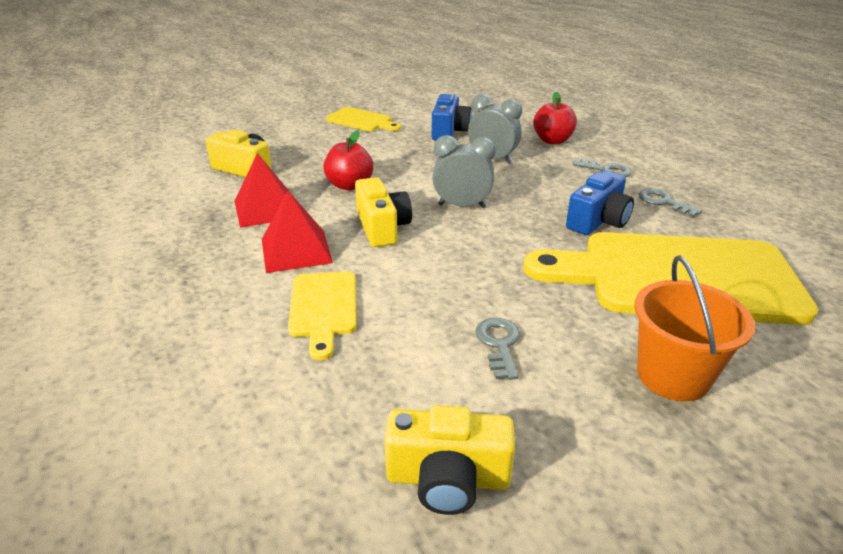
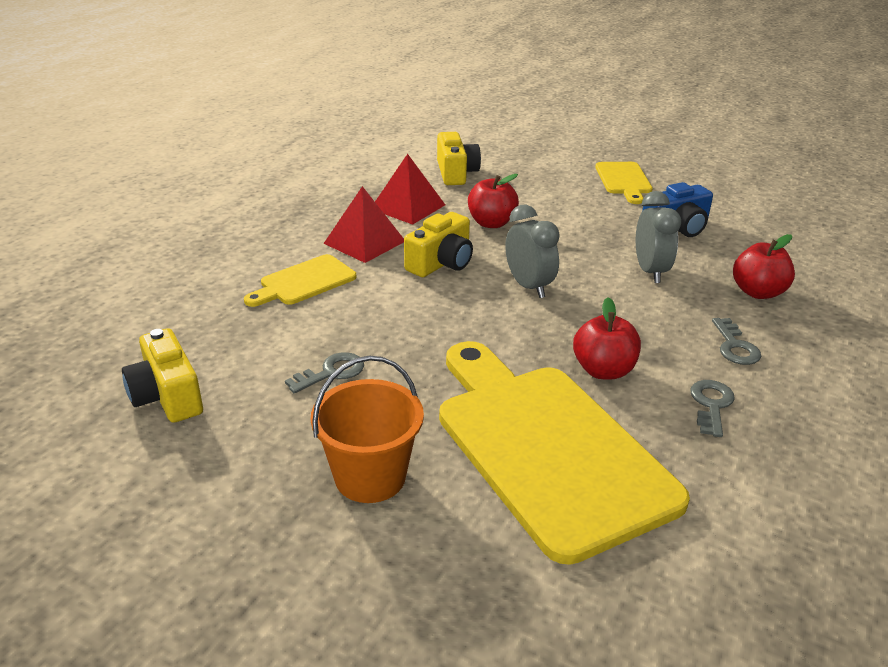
camera: 55 degrees right, 0 degrees up
(598, 221) = (603, 370): blue camera -> red apple

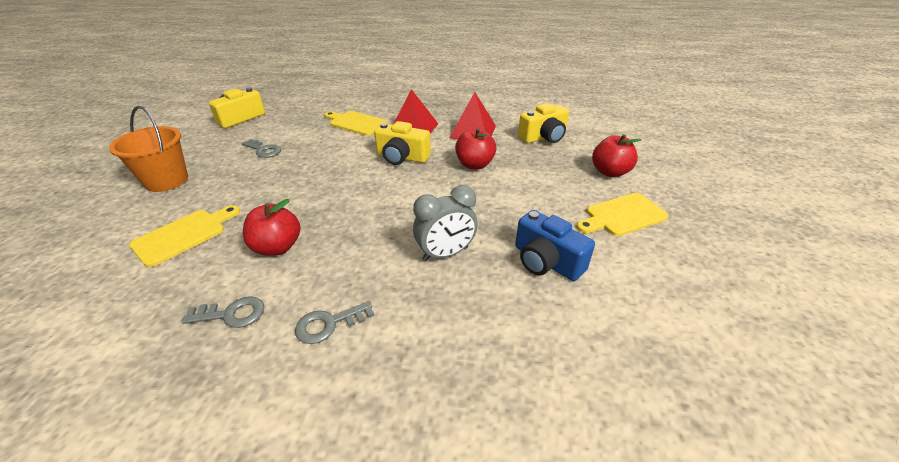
camera: 70 degrees right, 5 degrees up
(529, 286) = (387, 196): grey clock -> none
(547, 447) = (184, 235): yellow cutting board -> yellow cutting board, size x0.47
(758, 292) = (444, 336): red apple -> red apple (610, 172)

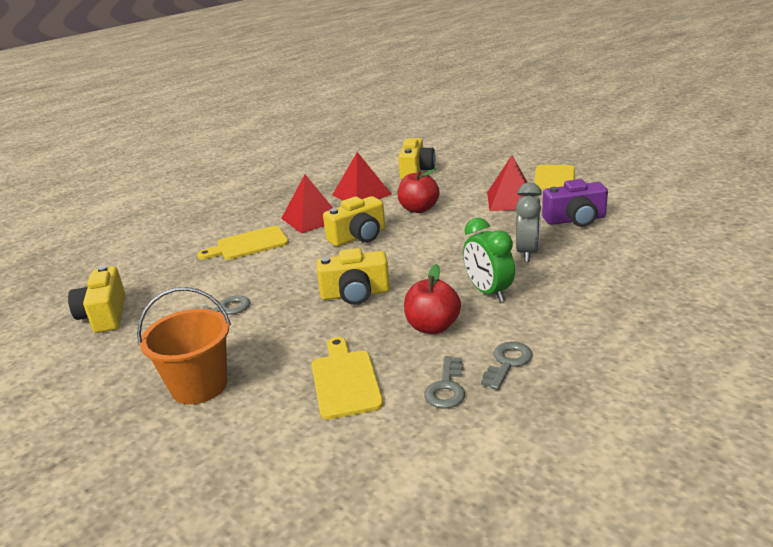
camera: 50 degrees left, 10 degrees down
(311, 191) = (355, 294): none -> yellow camera
(329, 324) = (562, 318): grey key -> grey key (446, 387)
(352, 256) = (488, 292): none -> green clock
(544, 205) = (511, 200): none -> red pyramid
(546, 261) = (575, 220): blue camera -> purple camera
(610, 172) = (498, 166): red apple -> none

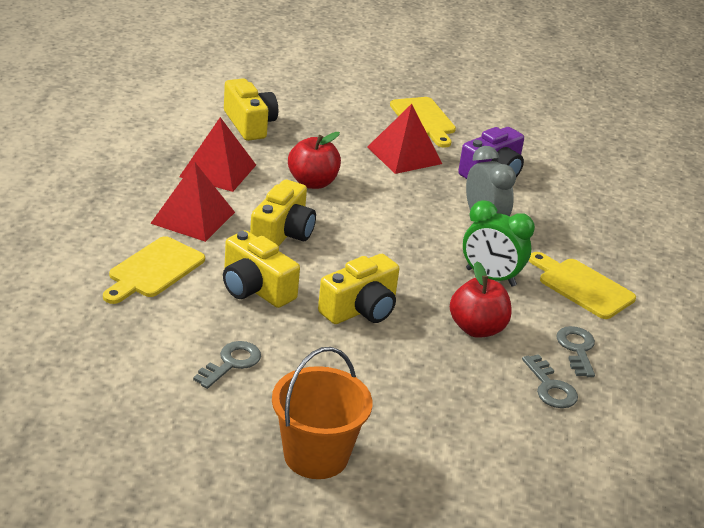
camera: 40 degrees left, 5 degrees up
(104, 315) = (83, 408): yellow camera -> yellow camera (255, 288)
(345, 380) = (455, 407): yellow cutting board -> yellow cutting board (582, 286)

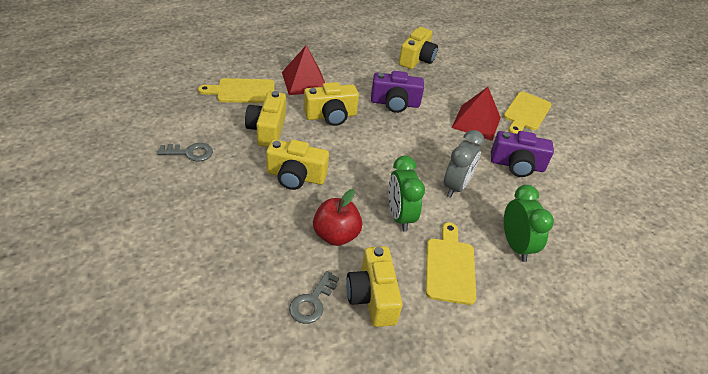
camera: 50 degrees right, 10 degrees up
(218, 170) = (358, 69): red pyramid -> none
(312, 183) = (395, 103): red apple -> purple camera
(316, 456) = (135, 223): orange bucket -> none
(577, 349) = (372, 297): grey key -> yellow camera
(591, 237) = (515, 245): none -> green clock

